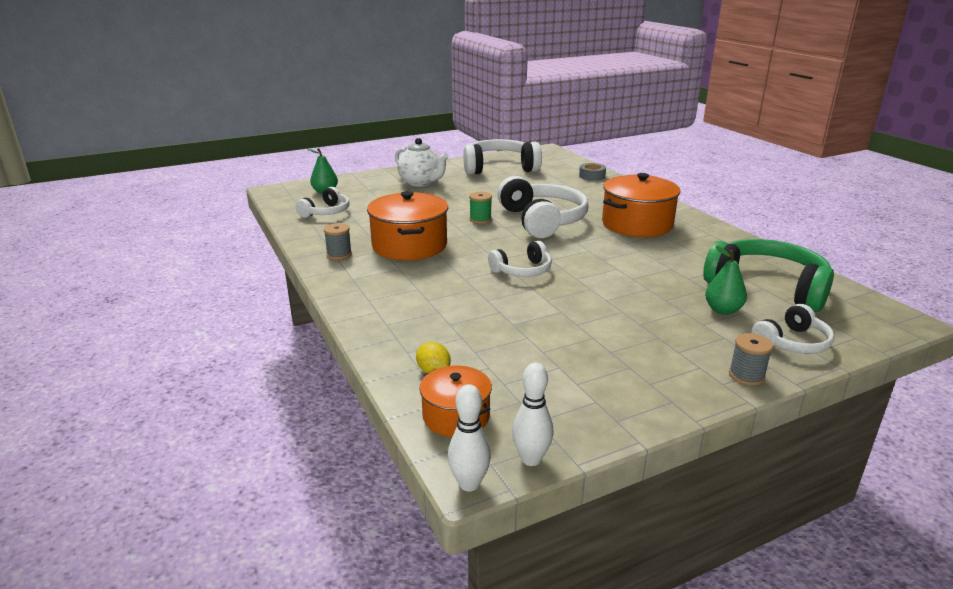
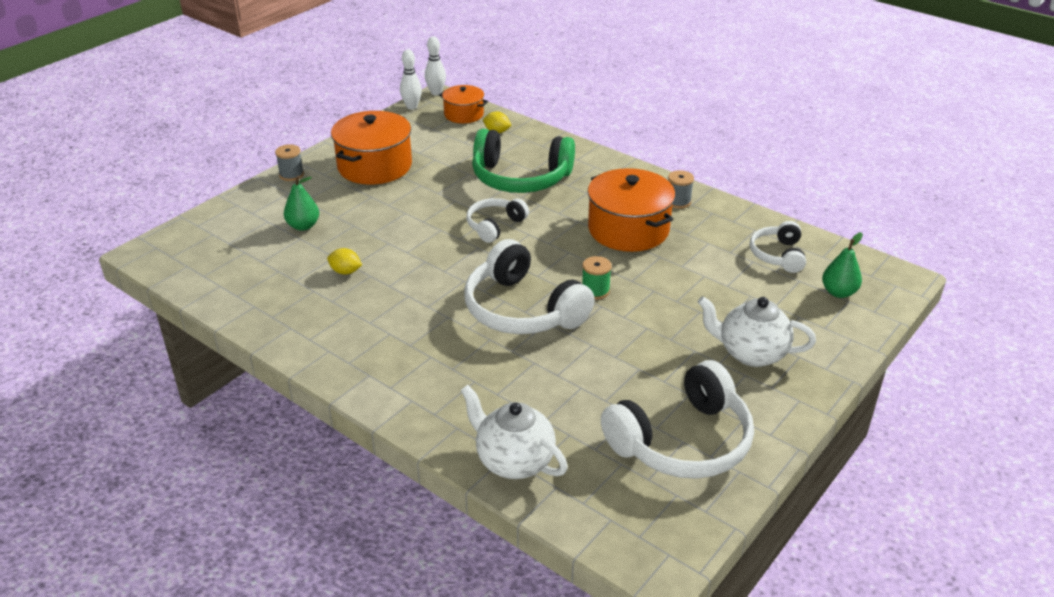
camera: 155 degrees right, 10 degrees up
(592, 176) = (513, 461): grey tape -> white teapot
(637, 224) = (403, 335): orange pot -> orange pot (374, 166)
(678, 265) = (345, 271): none -> yellow lemon
(767, 287) = (257, 264): green headphones -> green headphones (520, 178)
(792, 343) = (251, 208): white headphones -> none

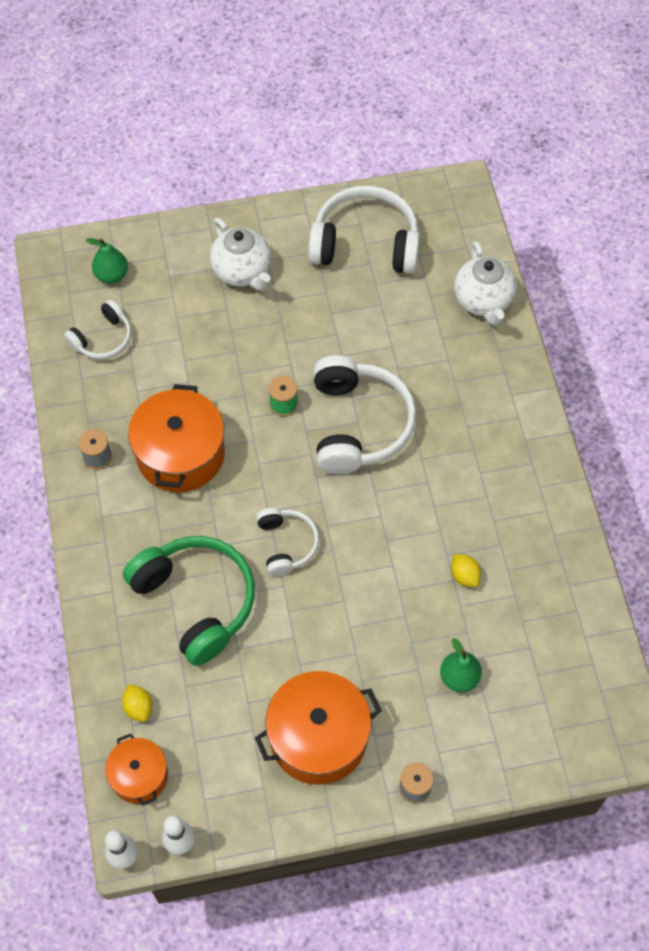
camera: 140 degrees left, 25 degrees up
(495, 226) = (286, 544): white headphones -> white headphones turned 90 degrees counterclockwise

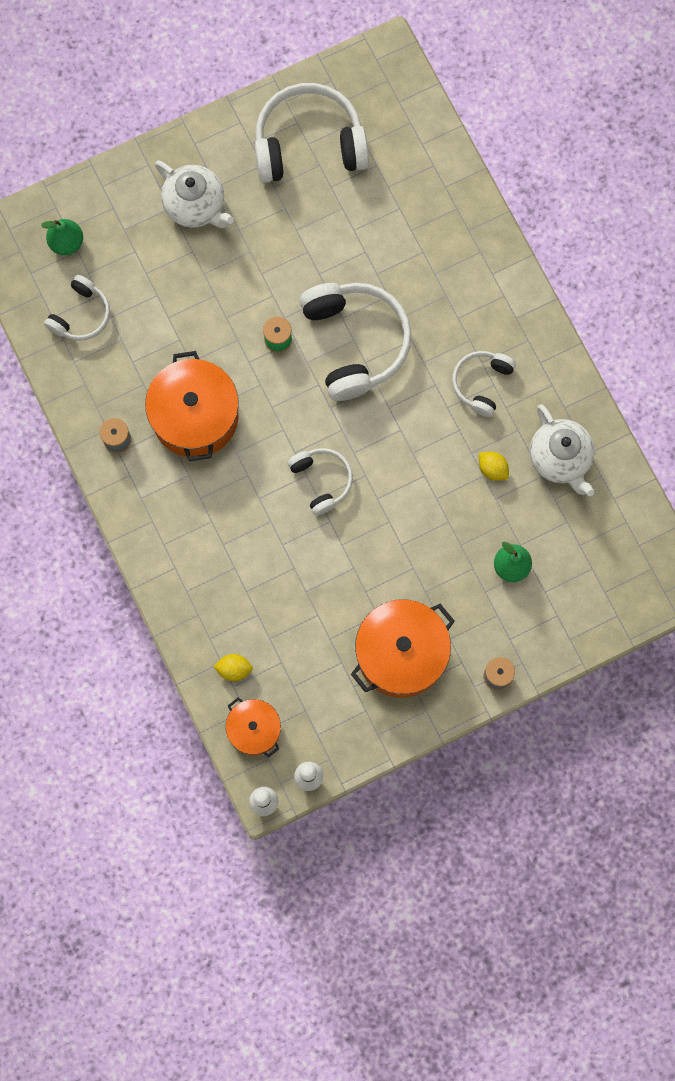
camera: 15 degrees left, 15 degrees up
(138, 707) = (234, 669): yellow lemon -> yellow lemon turned 45 degrees counterclockwise
(196, 601) = (255, 557): green headphones -> none
(474, 492) = (481, 383): none -> white headphones
(483, 301) = (441, 179): white teapot -> white teapot (560, 459)

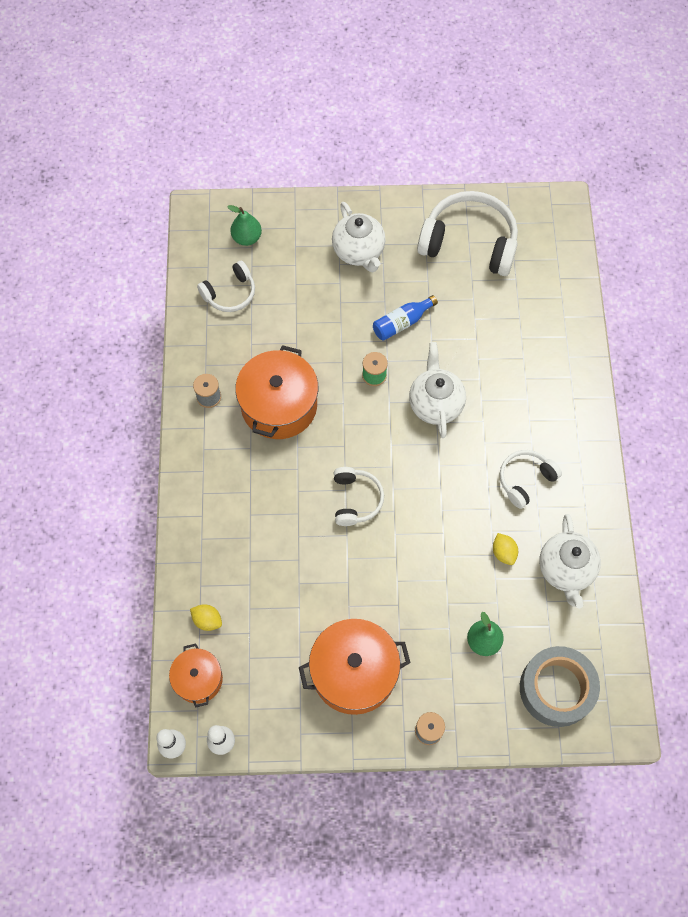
camera: 25 degrees right, 10 degrees down
(279, 268) = (402, 323): none -> blue bottle
(355, 342) = (435, 403): white headphones -> white teapot
(600, 580) = (556, 689): none -> grey tape

